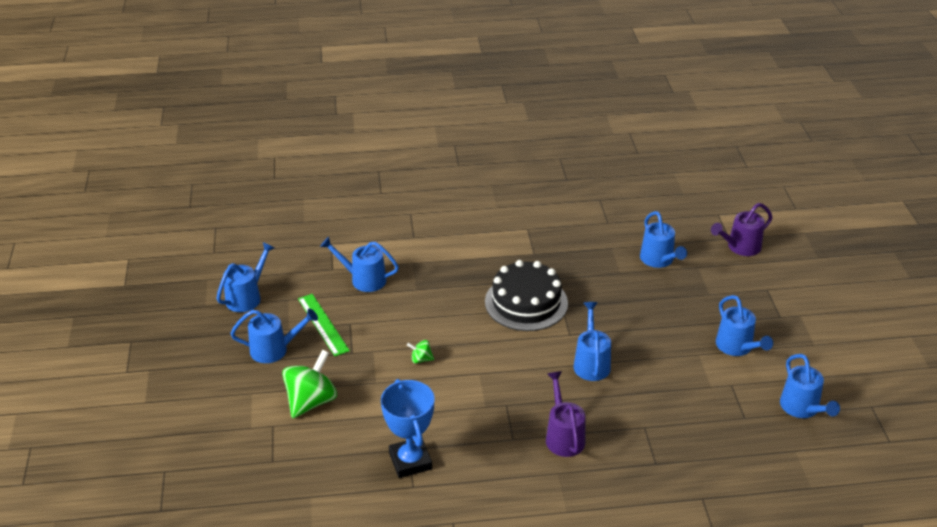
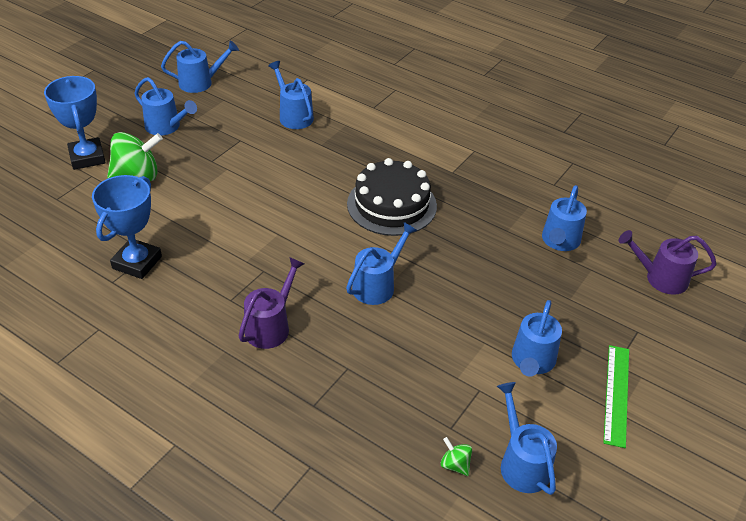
camera: 40 degrees right, 5 degrees up
(246, 414) = (87, 157): none -> blue trophy
(323, 324) = (221, 130): green ruler -> green ruler (616, 394)
(421, 359) = (251, 196): green spinning top -> green spinning top (455, 465)
(802, 408) = (521, 463): blue watering can -> blue watering can turned 135 degrees clockwise

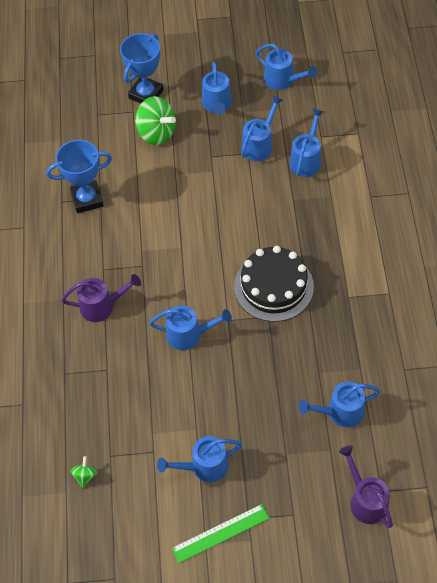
camera: 55 degrees right, 15 degrees up
(521, 463) = (116, 511): blue watering can -> blue watering can (259, 144)

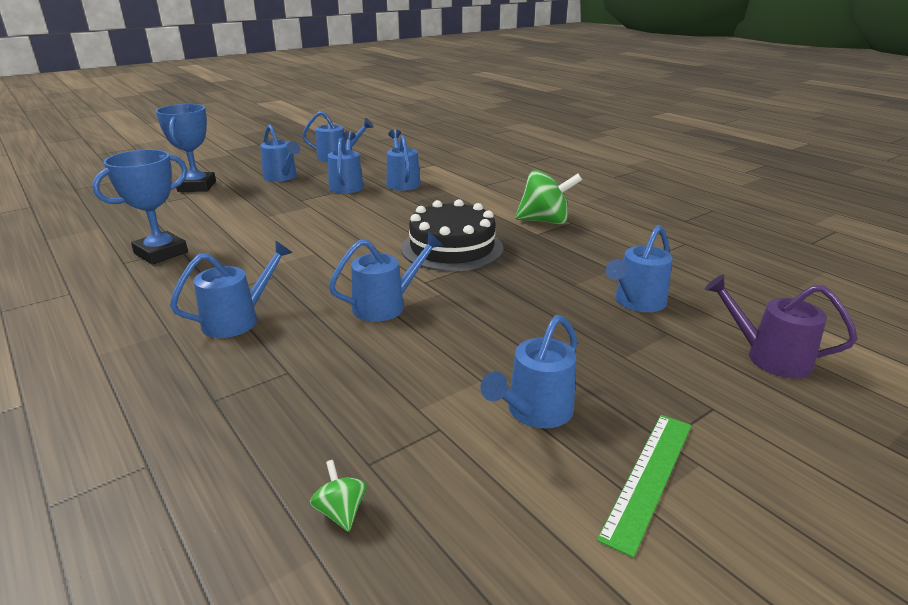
camera: 35 degrees left, 30 degrees down
(102, 306) = (238, 319): purple watering can -> blue watering can
(156, 133) = (225, 201): green spinning top -> green spinning top (545, 221)

